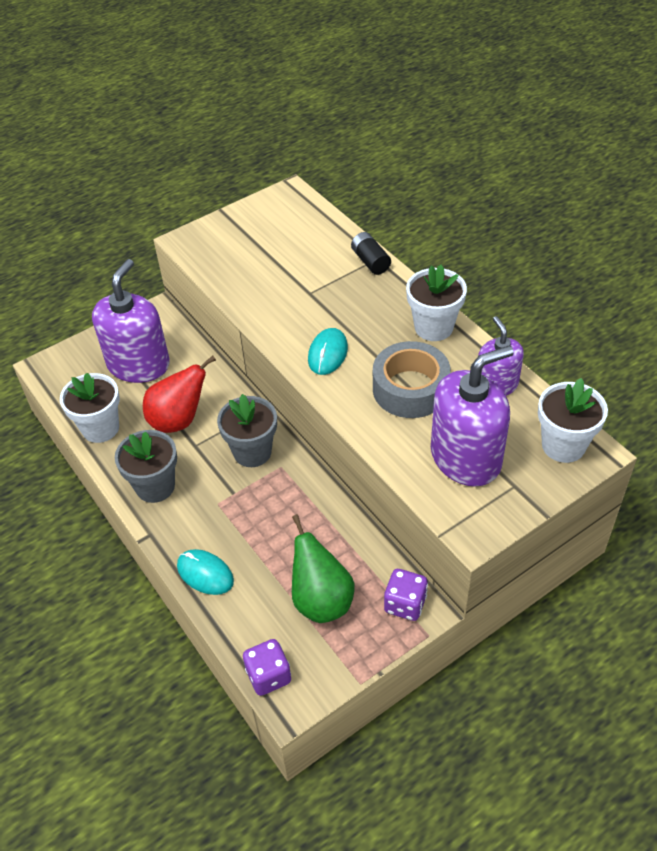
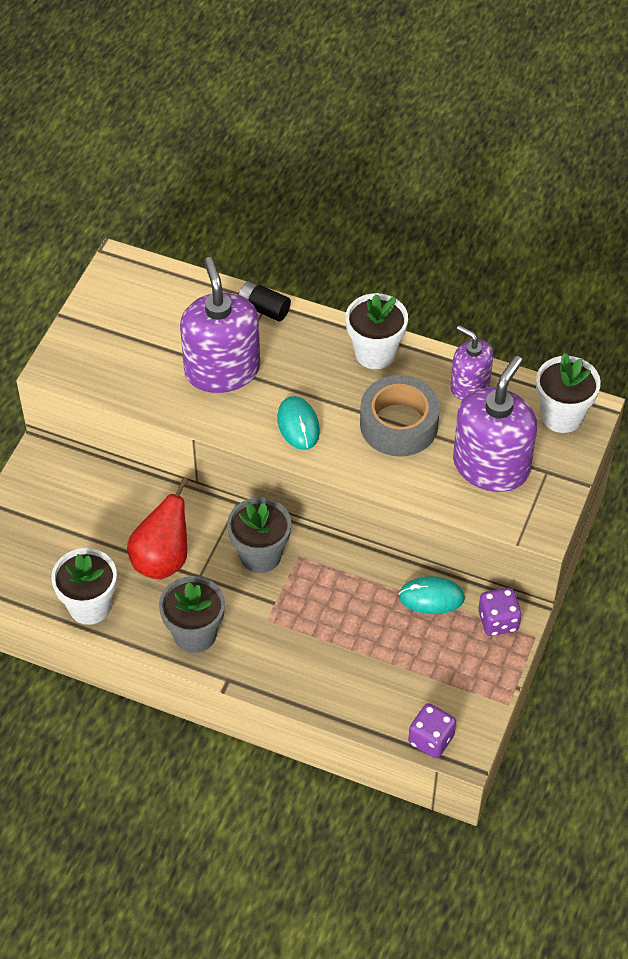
camera: 35 degrees left, 5 degrees up
(138, 364) = (70, 523): purple soap dispenser -> purple soap dispenser (222, 370)
(205, 573) = (308, 687): turquoise mouse -> turquoise mouse (431, 597)
(321, 600) = (427, 655): green pear -> none

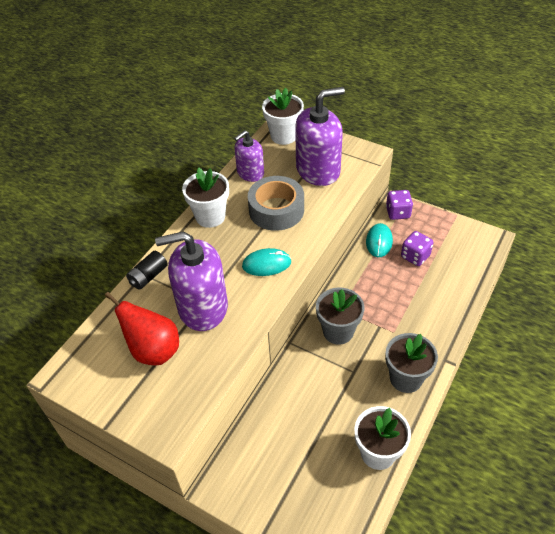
camera: 80 degrees left, 5 degrees down
(162, 559) = (336, 396): red pear -> red pear (153, 350)
(431, 739) = (485, 253): purple dice -> purple dice (415, 256)
(491, 466) = (318, 170): purple soap dispenser -> purple soap dispenser turned 120 degrees clockwise

